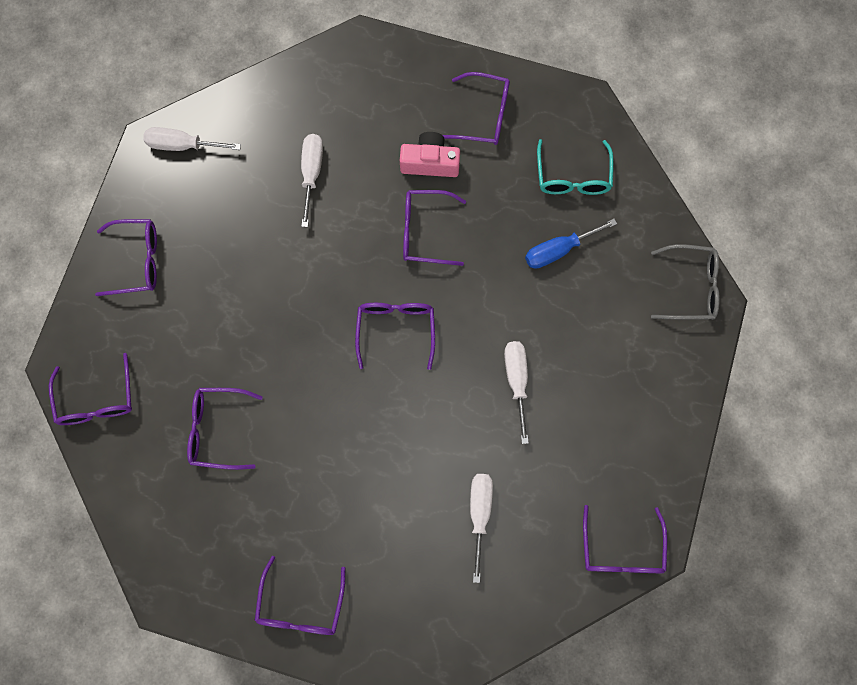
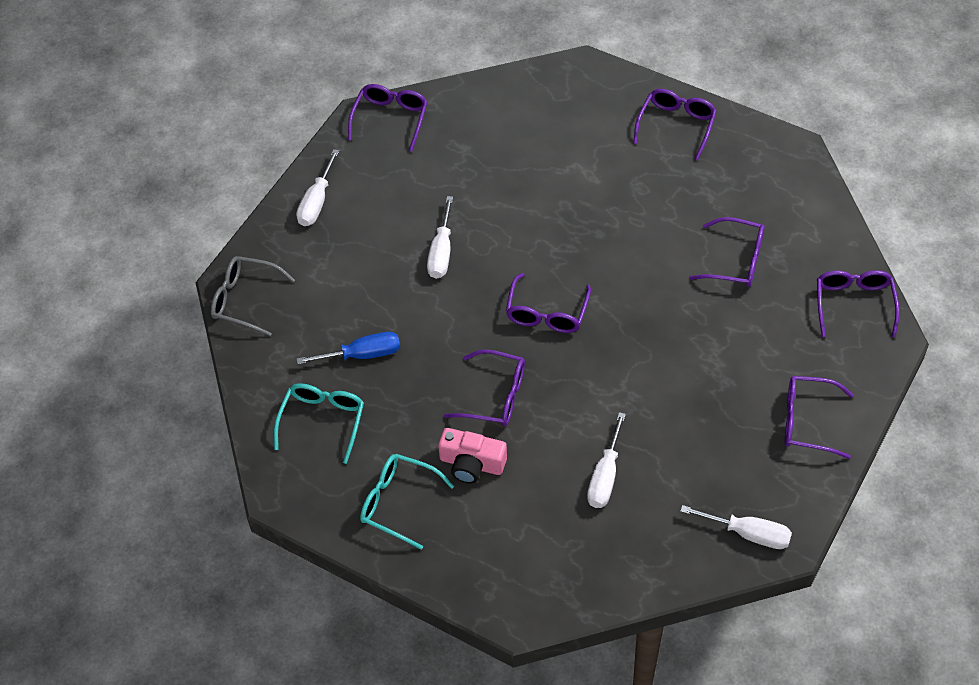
camera: 165 degrees left, 20 degrees down
(479, 514) = (505, 161): white screwdriver -> white screwdriver (316, 202)
(483, 115) = (398, 503): purple glasses -> turquoise glasses

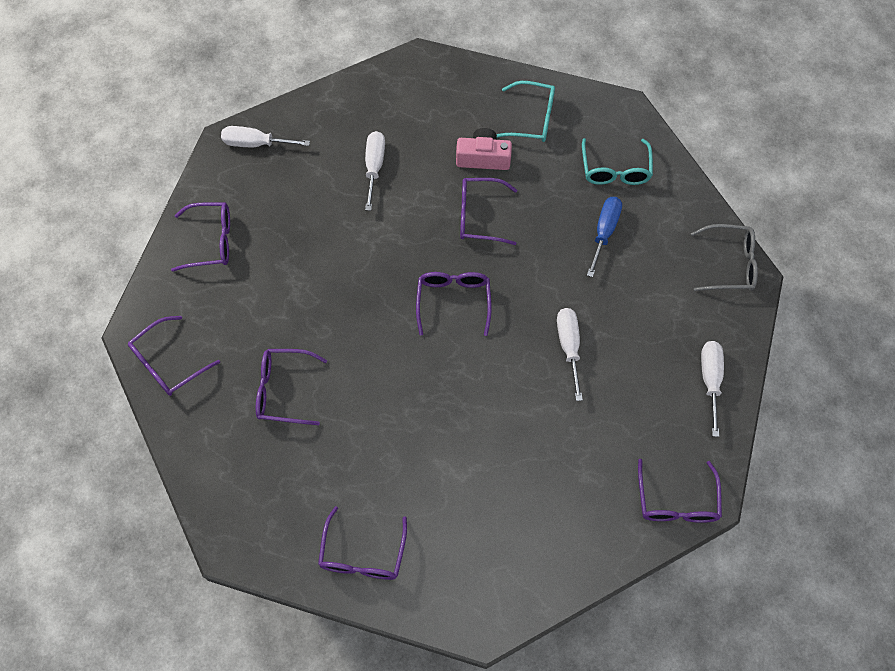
camera: 165 degrees right, 10 degrees up
(362, 355) = (604, 232): blue screwdriver -> blue screwdriver turned 135 degrees clockwise
(854, 304) = (169, 363): purple glasses -> purple glasses turned 60 degrees clockwise

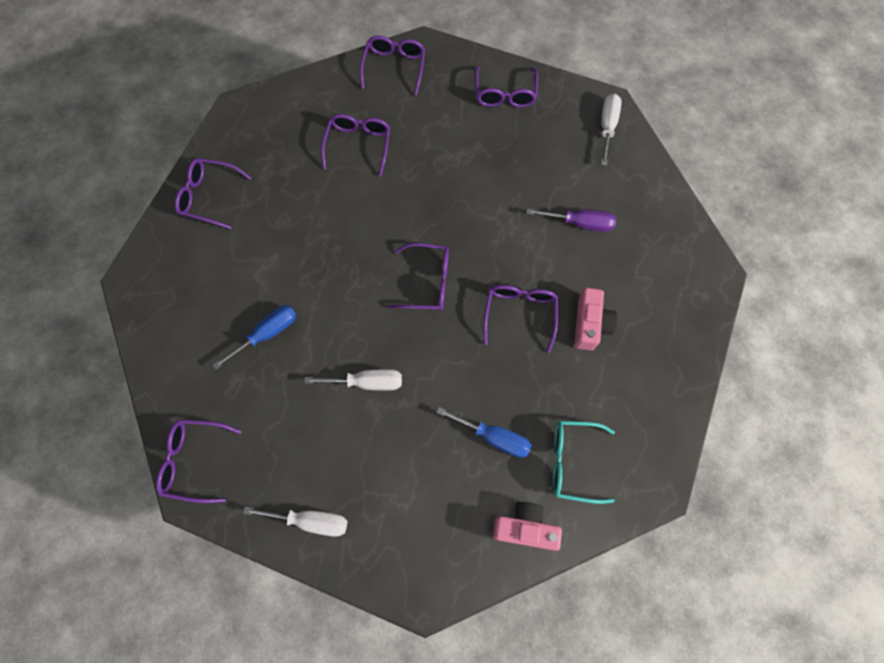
camera: 95 degrees right, 5 degrees up
(169, 363) = (394, 68): purple glasses -> purple glasses turned 45 degrees clockwise
(374, 167) = (580, 223): white screwdriver -> purple screwdriver
(530, 453) = (267, 334): none -> blue screwdriver
(531, 119) = (640, 379): turquoise glasses -> none
(678, 204) = (525, 528): none -> pink camera
(729, 264) = (444, 572): grey glasses -> none

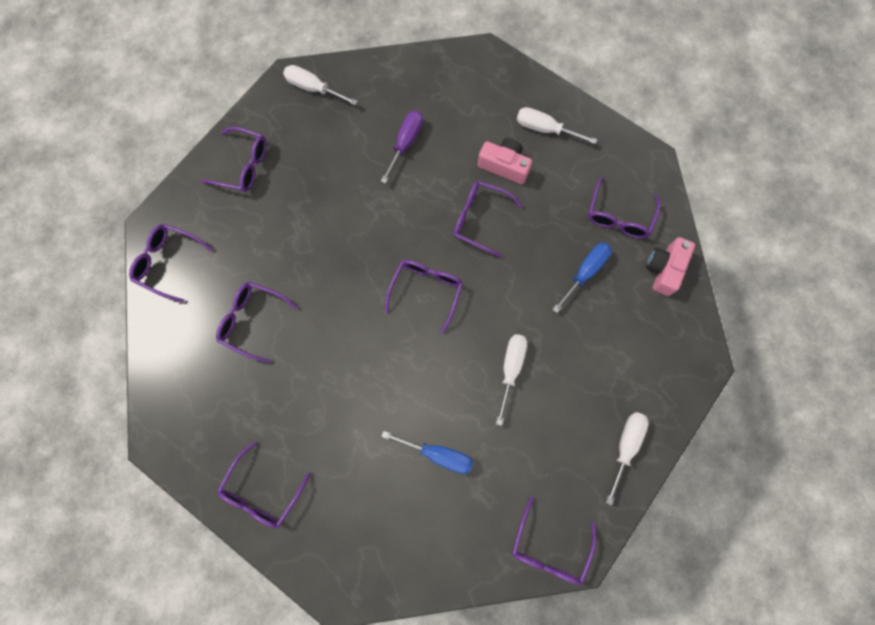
camera: 75 degrees left, 5 degrees up
(267, 334) = (438, 454): blue screwdriver -> blue screwdriver turned 135 degrees clockwise
(573, 462) = (619, 216): turquoise glasses -> purple glasses
(650, 357) = (544, 129): none -> white screwdriver

